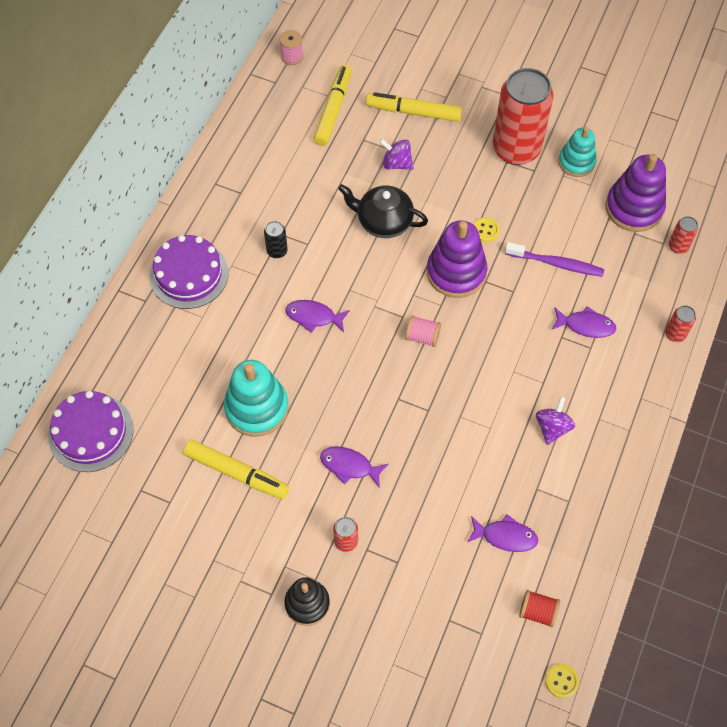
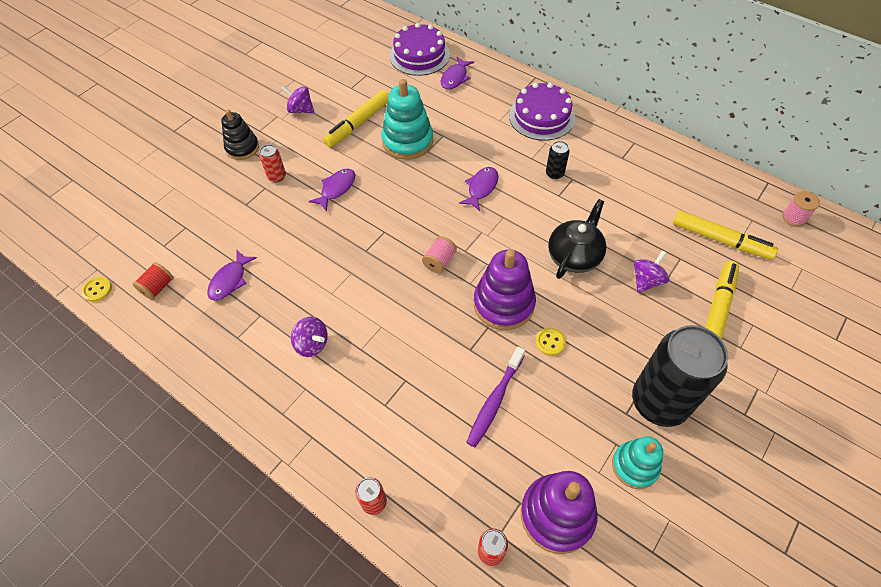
camera: 105 degrees right, 5 degrees down
(223, 553) = (300, 110): none -> purple spinning top
(516, 149) = (659, 402): red can -> black can
(586, 325) = (411, 408): purple fish -> purple fish (455, 78)

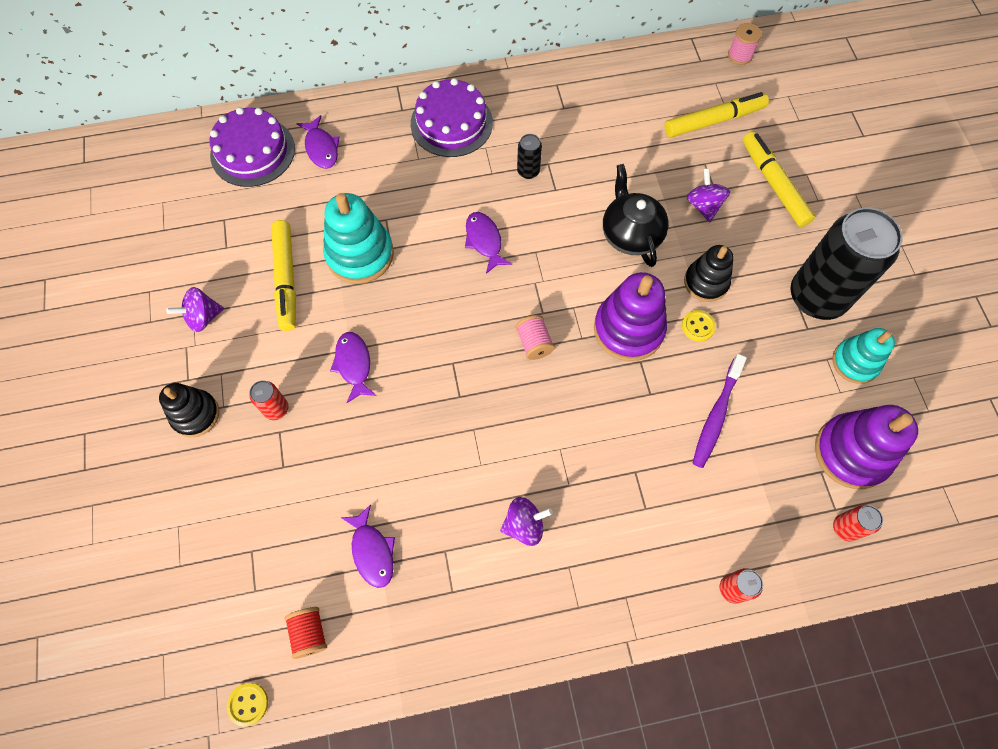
camera: 50 degrees left, 10 degrees up
(495, 400) = (716, 415): purple toothbrush -> purple toothbrush turned 45 degrees clockwise
(589, 323) = (706, 282): none -> black stacking toy

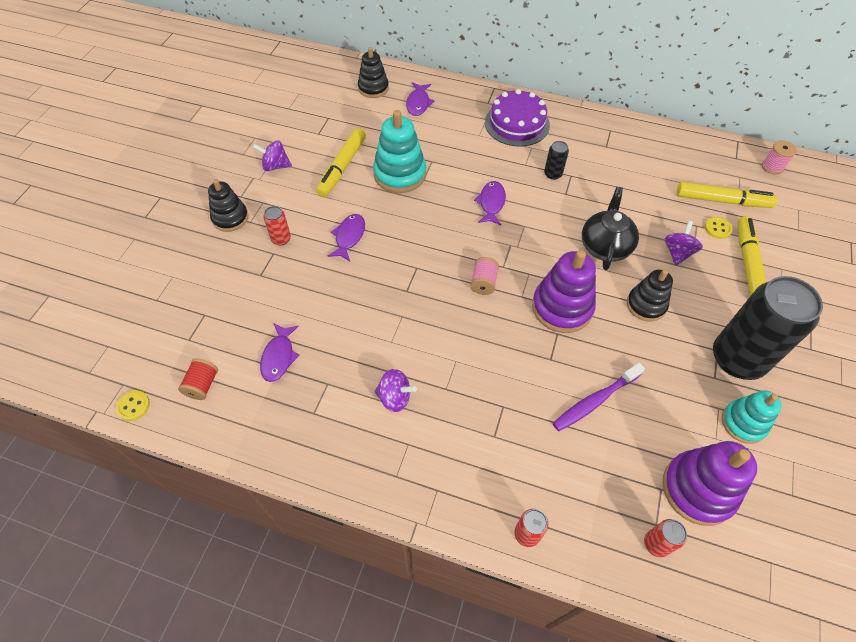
camera: 30 degrees right, 10 degrees down
(252, 152) = (373, 88): purple cake -> black stacking toy
(698, 326) = (619, 332): yellow button -> yellow button (717, 228)

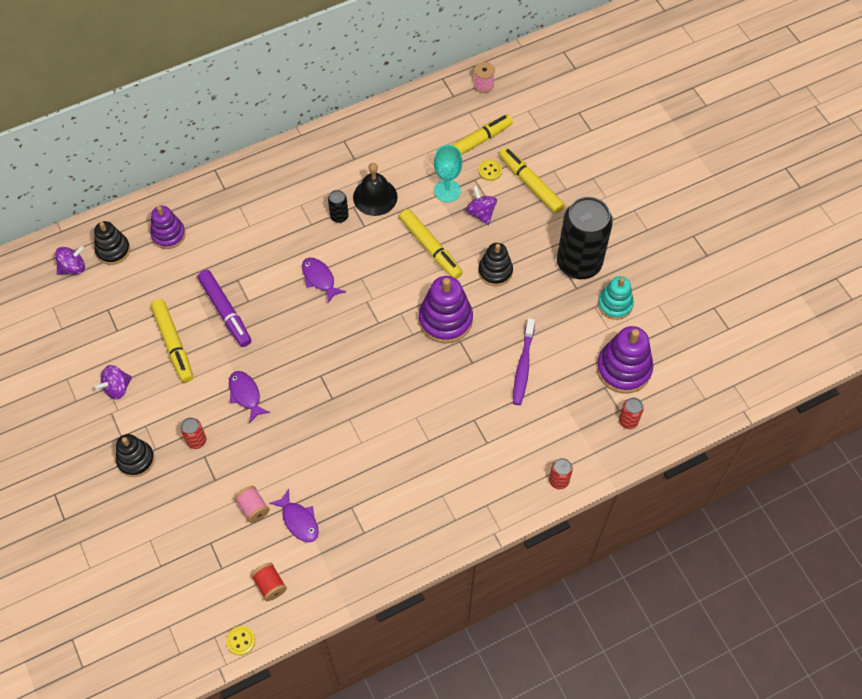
camera: 45 degrees left, 5 degrees up
(395, 397) = (403, 475): purple spinning top -> purple spinning top (73, 267)
(400, 174) = (225, 311): turquoise stacking toy -> purple marker
(418, 103) = (168, 235): purple fish -> purple stacking toy
(483, 283) = (377, 346): pink spool -> pink spool (253, 508)
(517, 123) = (268, 191): purple cake -> none
(596, 181) = (375, 197): none -> black bell
(605, 246) = (430, 248): black teapot -> yellow marker
(663, 217) = (447, 191): none -> turquoise goblet

